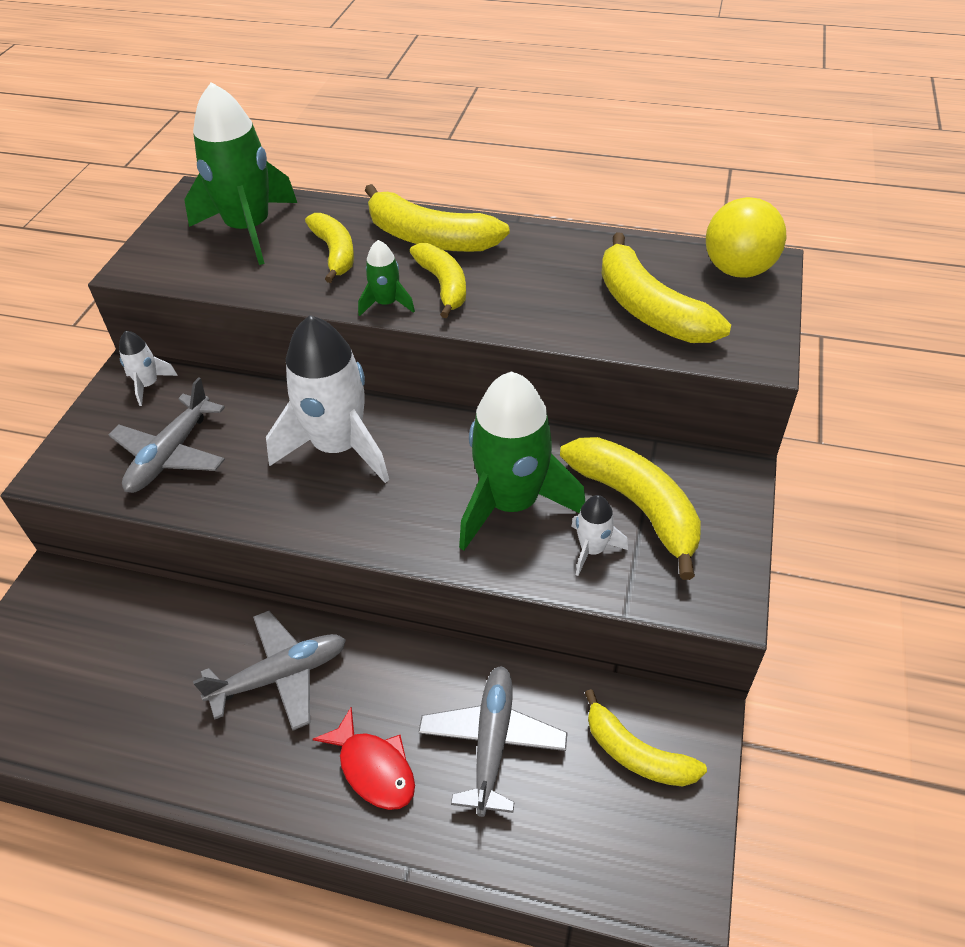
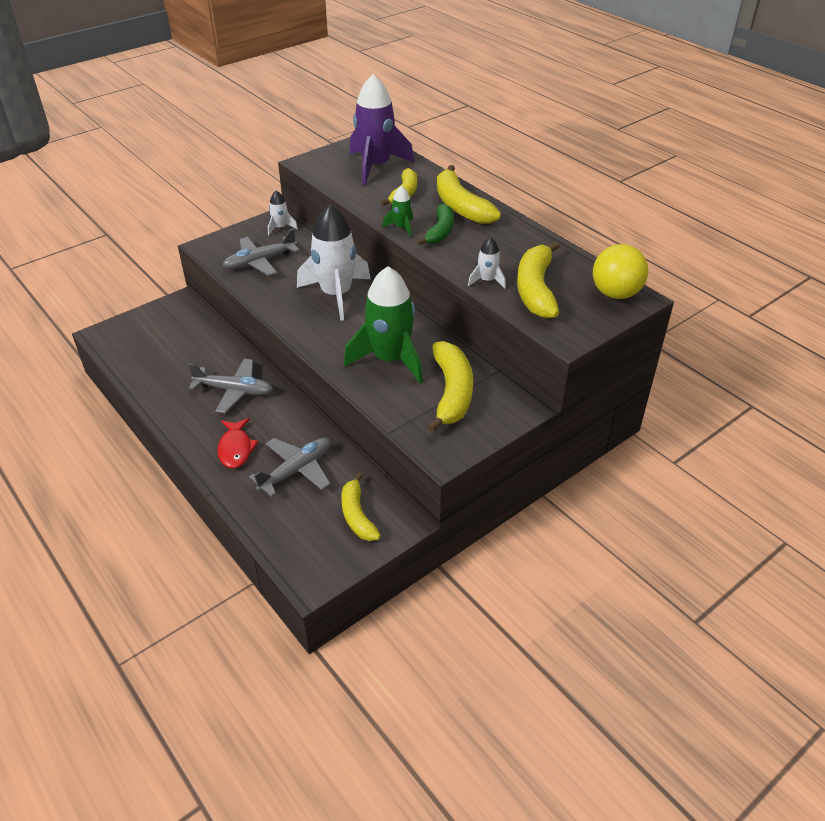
camera: 35 degrees right, 5 degrees down
(249, 230) = (376, 166): green rocket -> purple rocket
(443, 285) = (440, 231): yellow banana -> green banana
(592, 549) = (405, 399): white rocket -> white rocket (487, 280)

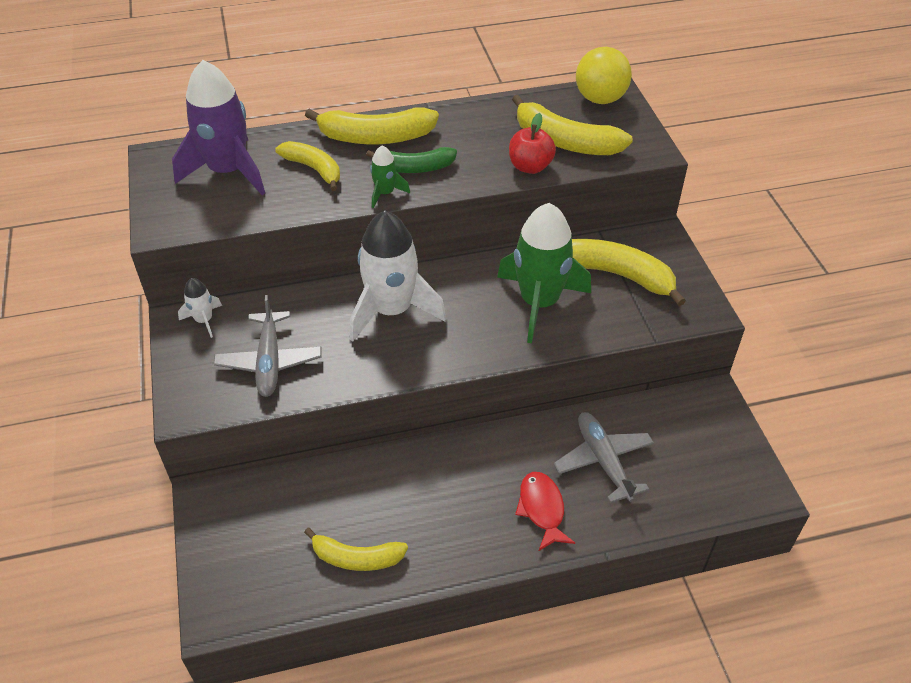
camera: 65 degrees left, 5 degrees up
(235, 391) = (436, 484): grey plane -> none
(236, 448) = (542, 509): red fish -> red fish turned 120 degrees counterclockwise
(357, 515) = (690, 429): yellow banana -> yellow banana (356, 558)
(440, 231) = (415, 168): green banana -> green banana turned 135 degrees clockwise
(487, 280) = (530, 166): white rocket -> red apple

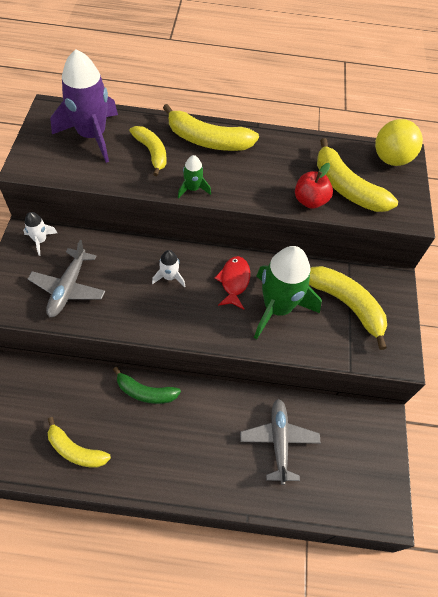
camera: 15 degrees right, 10 degrees up
(392, 310) = (169, 277): white rocket -> white rocket, size x0.45
(415, 168) = (224, 174): green banana -> green banana (145, 392)
(542, 509) = (218, 463): red fish -> red fish (234, 281)

